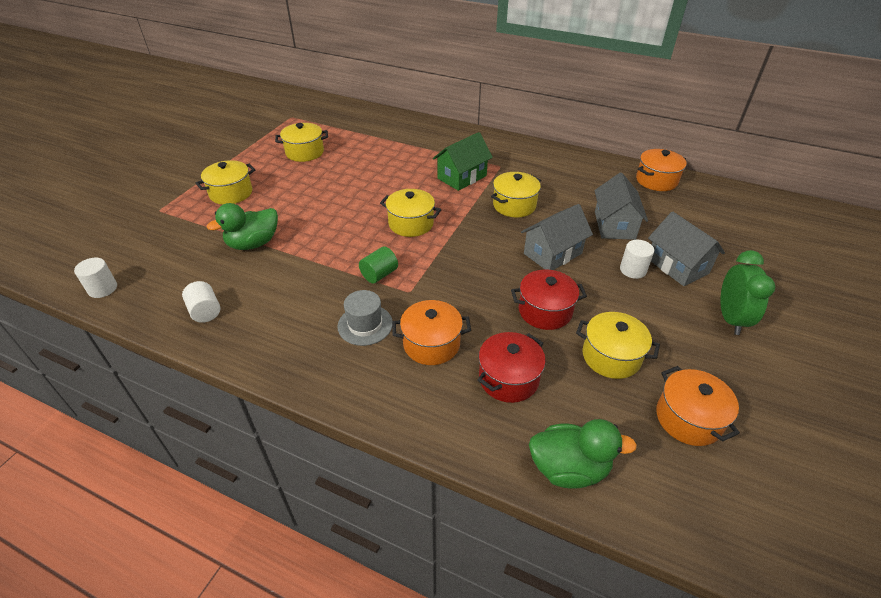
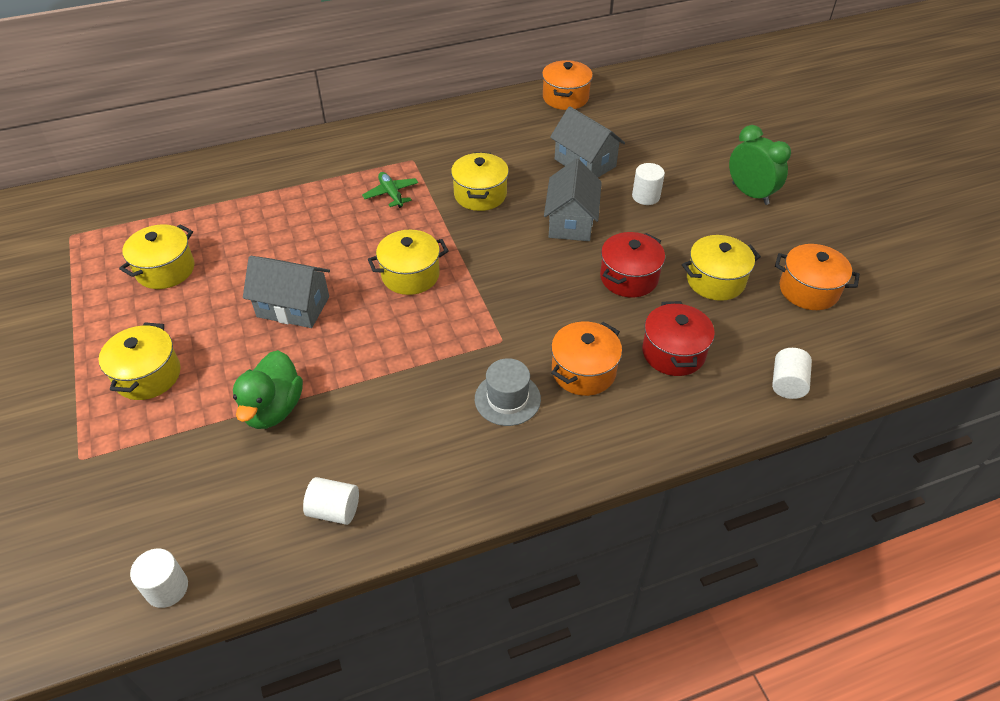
camera: 45 degrees left, 5 degrees up
(379, 274) = (453, 345): green cylinder -> none
(462, 177) = (391, 194): green house -> green plane
(569, 468) = (787, 384): green duck -> white cylinder
(677, 266) = (670, 172): grey house -> grey house (293, 307)

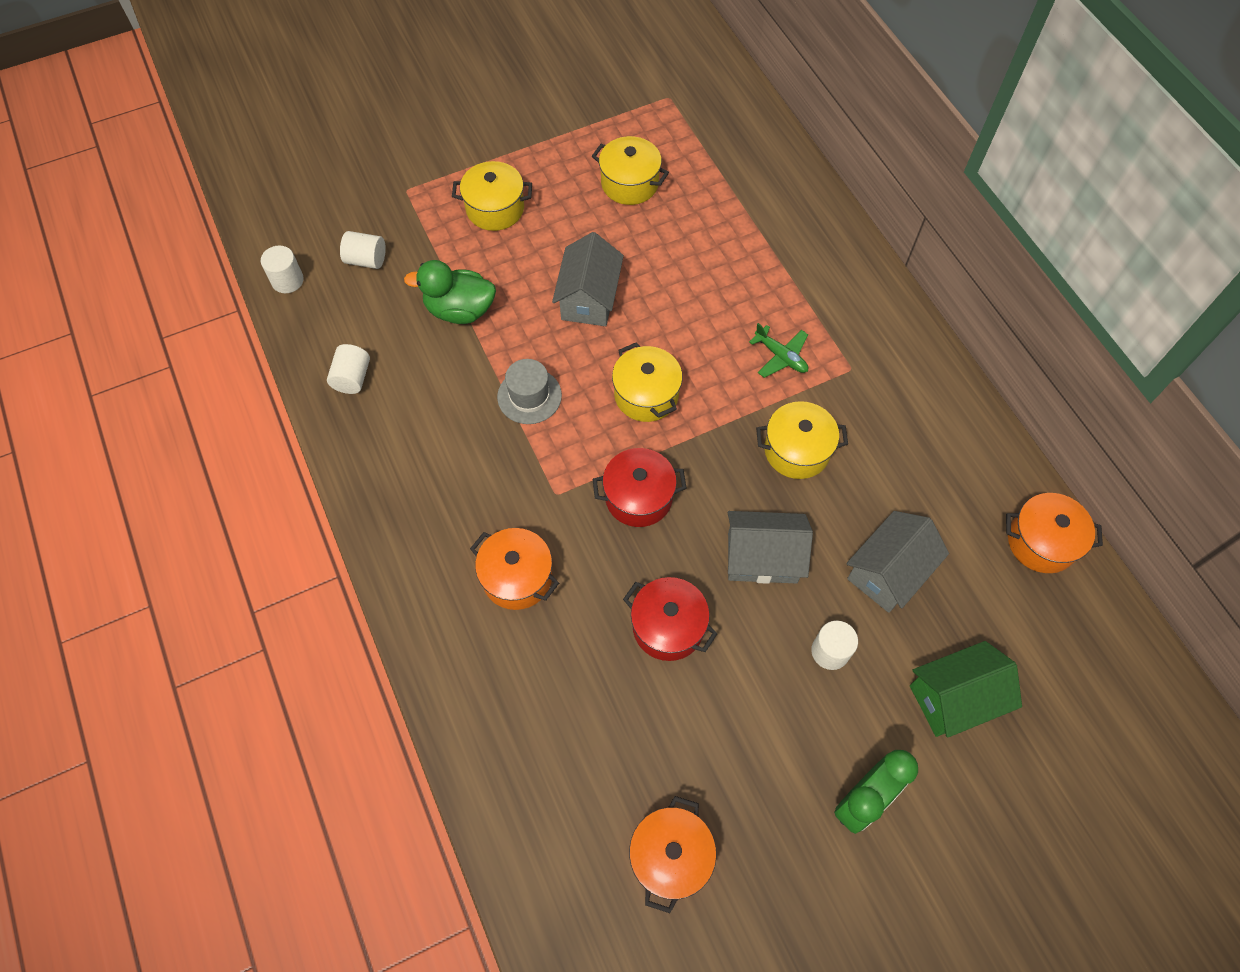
camera: 85 degrees right, 15 degrees up
(391, 194) = (780, 356): green plane -> green plane turned 75 degrees clockwise
(507, 399) = (477, 505): grey hat -> grey hat (529, 396)
(673, 353) = (549, 674): red pot -> red pot (638, 497)
(676, 147) = (954, 698): none -> green house
(715, 280) = (674, 733): yellow pot -> none
(787, 384) = (509, 804): white cylinder -> white cylinder (366, 260)

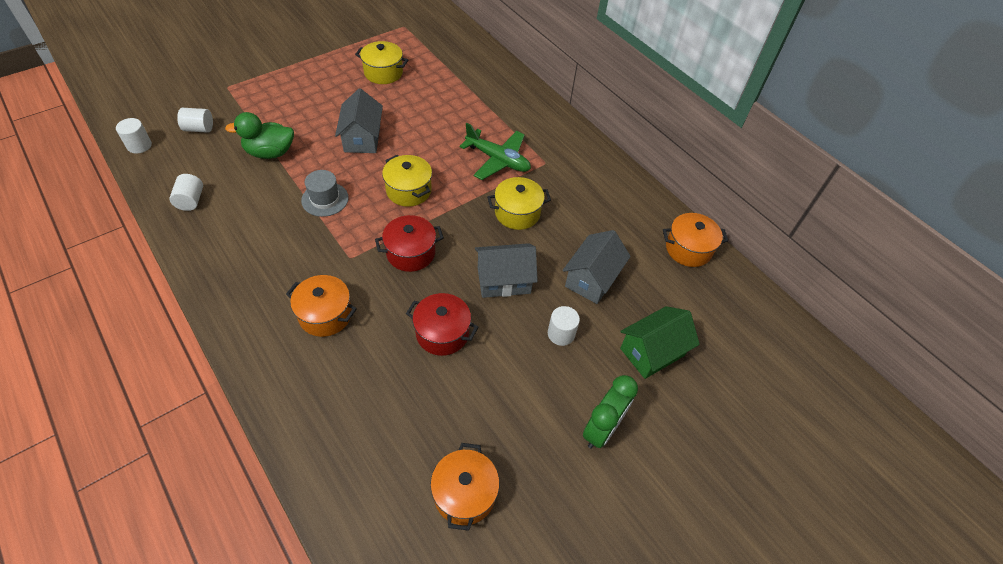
camera: 15 degrees left, 10 degrees down
(495, 209) = (291, 93): yellow pot -> none
(780, 356) = (498, 160): green plane -> green plane, size x1.68

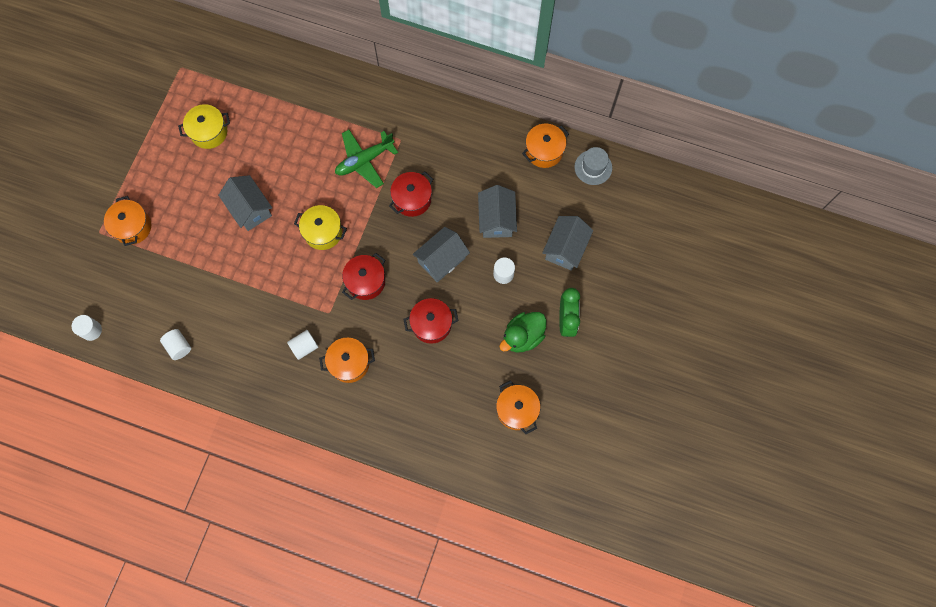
camera: 30 degrees left, 20 degrees up
(199, 129) = (119, 285): white cylinder -> white cylinder (304, 347)
(256, 97) = (132, 227): none -> orange pot
(270, 152) = (194, 269): green duck -> green duck (522, 336)
(325, 199) = (271, 280): grey hat -> grey hat (593, 167)
(498, 160) = (364, 160): green plane -> green plane turned 150 degrees clockwise
(517, 213) = (412, 199): yellow pot -> red pot
(652, 352) = (565, 248): green house -> grey house

